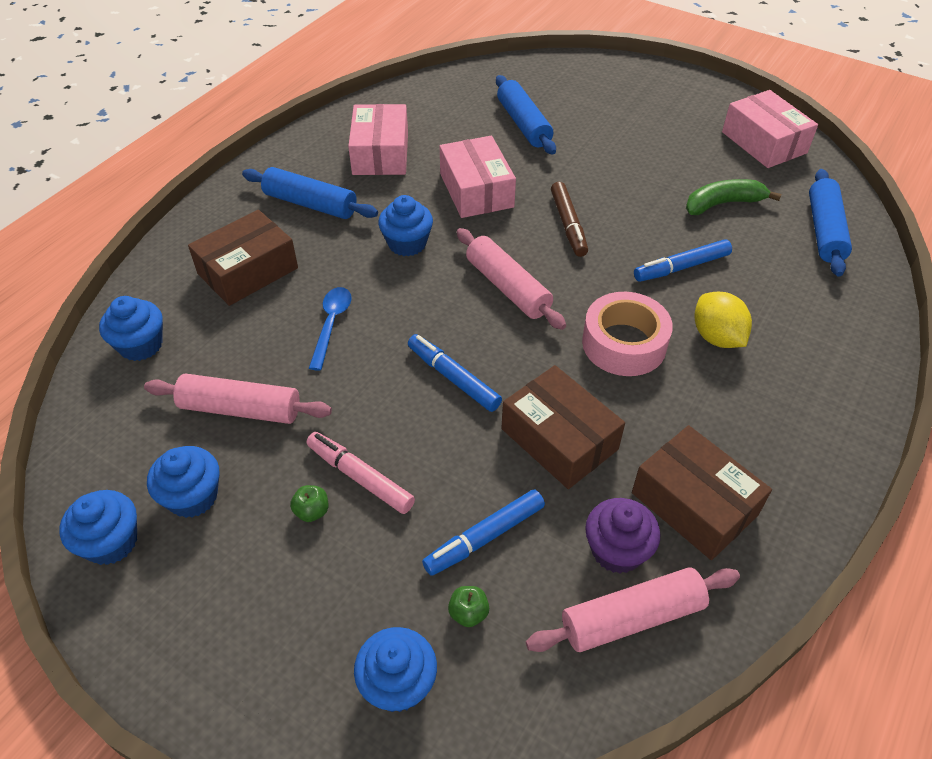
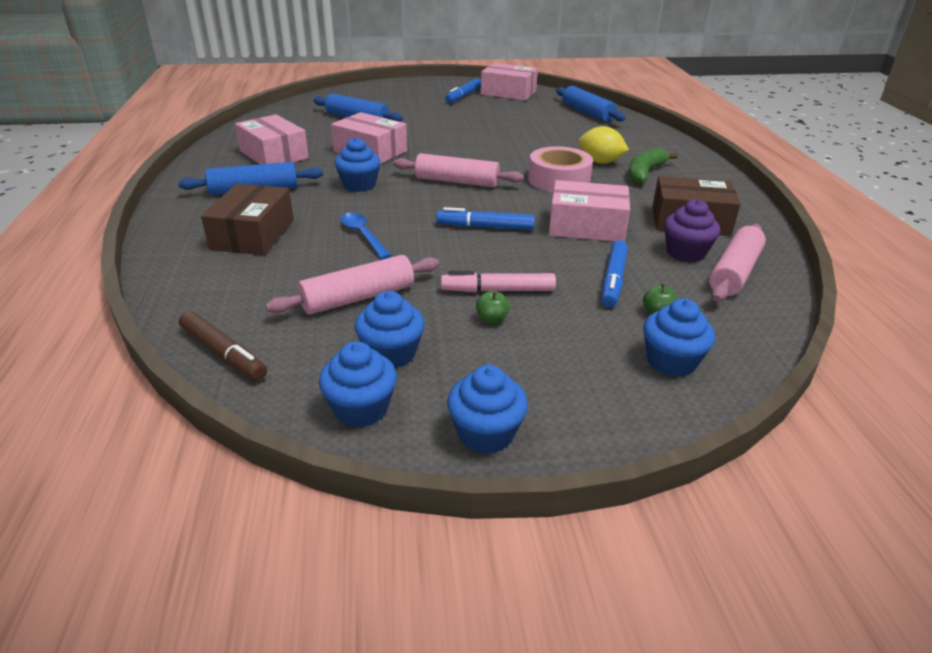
camera: 40 degrees left, 15 degrees down
(141, 345) = (214, 301): blue cupcake -> blue cupcake (486, 434)
(559, 439) = (586, 226): brown box -> pink box
(568, 224) = (452, 148): brown marker -> brown marker (223, 353)
(681, 267) = (541, 144): blue marker -> blue marker (463, 96)
(723, 204) = (524, 118): green banana -> green banana (645, 173)

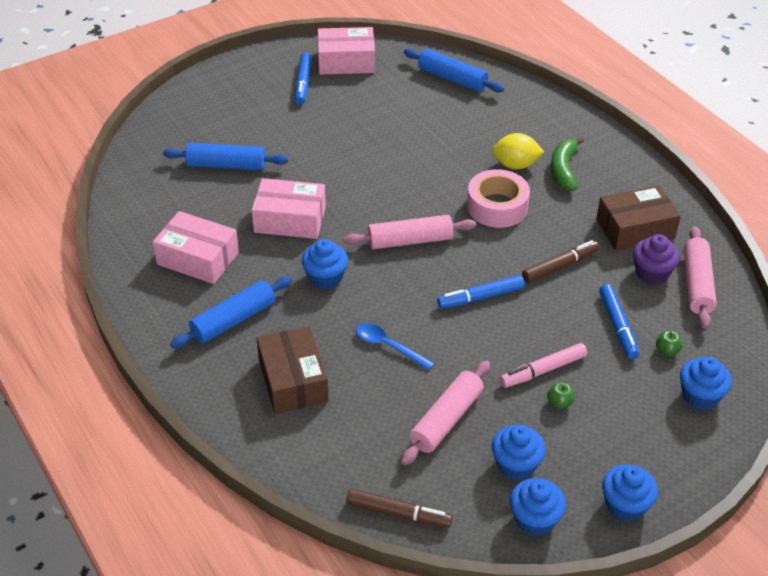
camera: 25 degrees left, 10 degrees up
(586, 226) = (560, 266): pink box -> brown marker

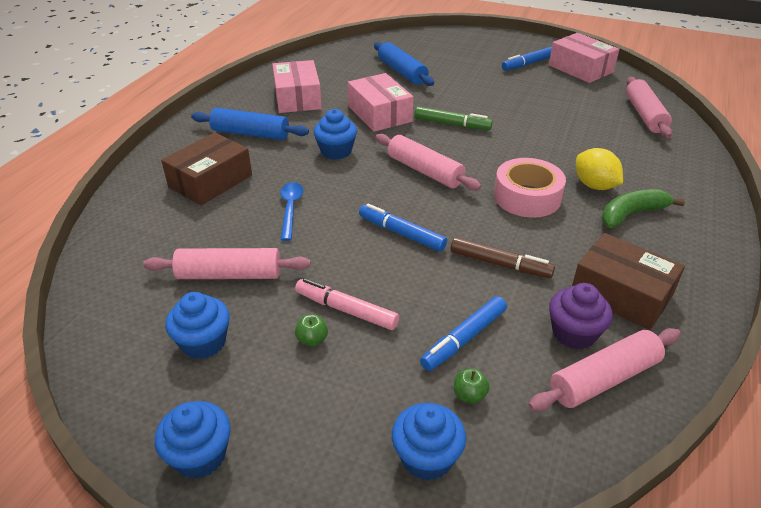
camera: 55 degrees right, 5 degrees down
(355, 186) = (452, 124): none -> green marker
(398, 513) = (95, 292): brown marker -> none
(452, 78) = (644, 115): blue rolling pin -> pink rolling pin
(534, 519) = (136, 387): blue cupcake -> none

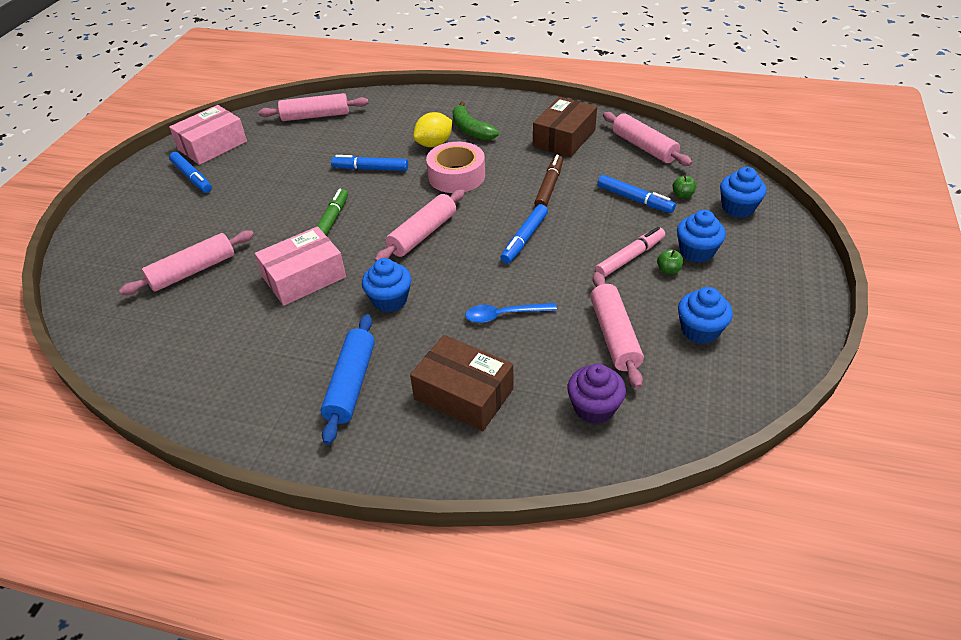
camera: 95 degrees left, 5 degrees up
(200, 456) = (796, 304): blue cupcake -> blue cupcake (696, 252)
(297, 98) = (255, 358): pink box -> none
(346, 310) = (630, 257): pink marker -> pink marker turned 150 degrees counterclockwise
(402, 72) = (193, 271): blue rolling pin -> pink rolling pin
(541, 145) = (370, 169): none -> blue marker
(574, 333) = (610, 156): purple cupcake -> purple cupcake (594, 408)

